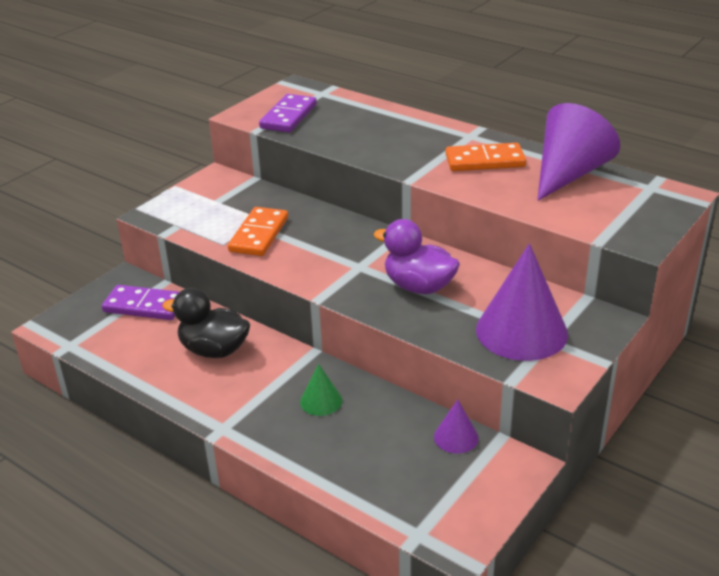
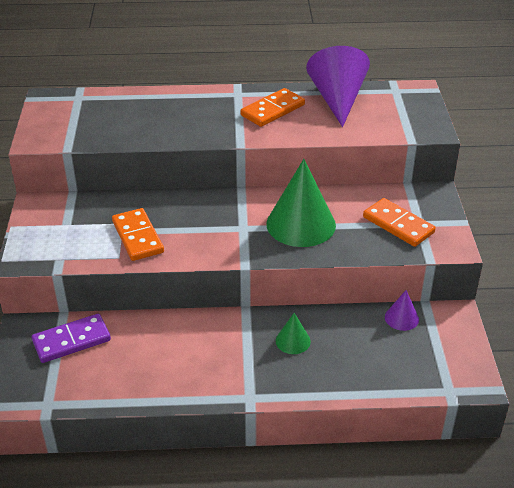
camera: 40 degrees left, 5 degrees up
(214, 350) = (172, 346): black duck -> none
(288, 116) = (78, 127): purple domino -> none
(418, 286) = (301, 224): purple duck -> green cone
(521, 331) = (398, 225): purple cone -> orange domino

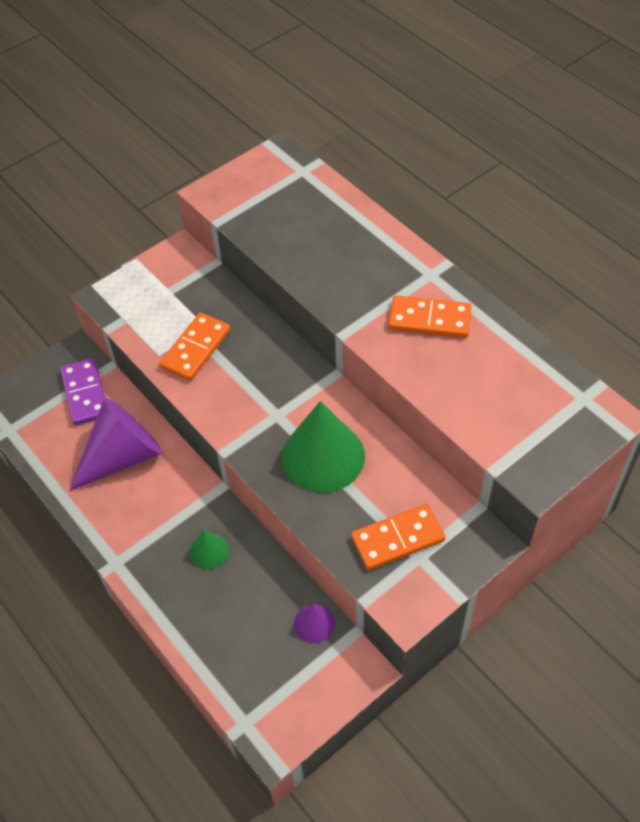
camera: 55 degrees right, 15 degrees up
(71, 341) = (85, 394): purple domino -> purple domino turned 45 degrees clockwise
(337, 99) = (507, 359): purple cone -> purple cone (122, 456)
(398, 225) = (398, 539): orange domino -> orange domino turned 60 degrees clockwise

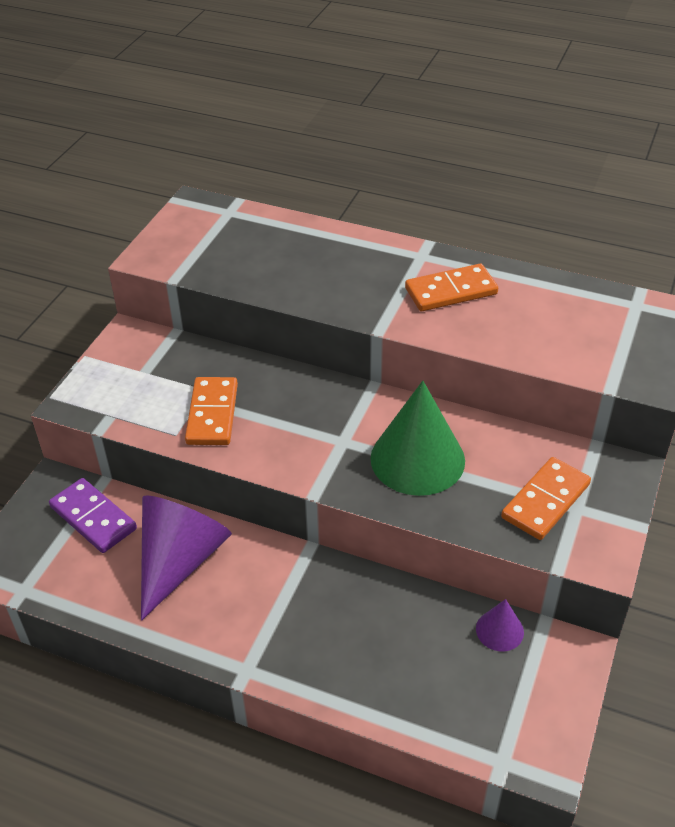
camera: 30 degrees left, 10 degrees down
(209, 551) = (342, 611): green cone -> none

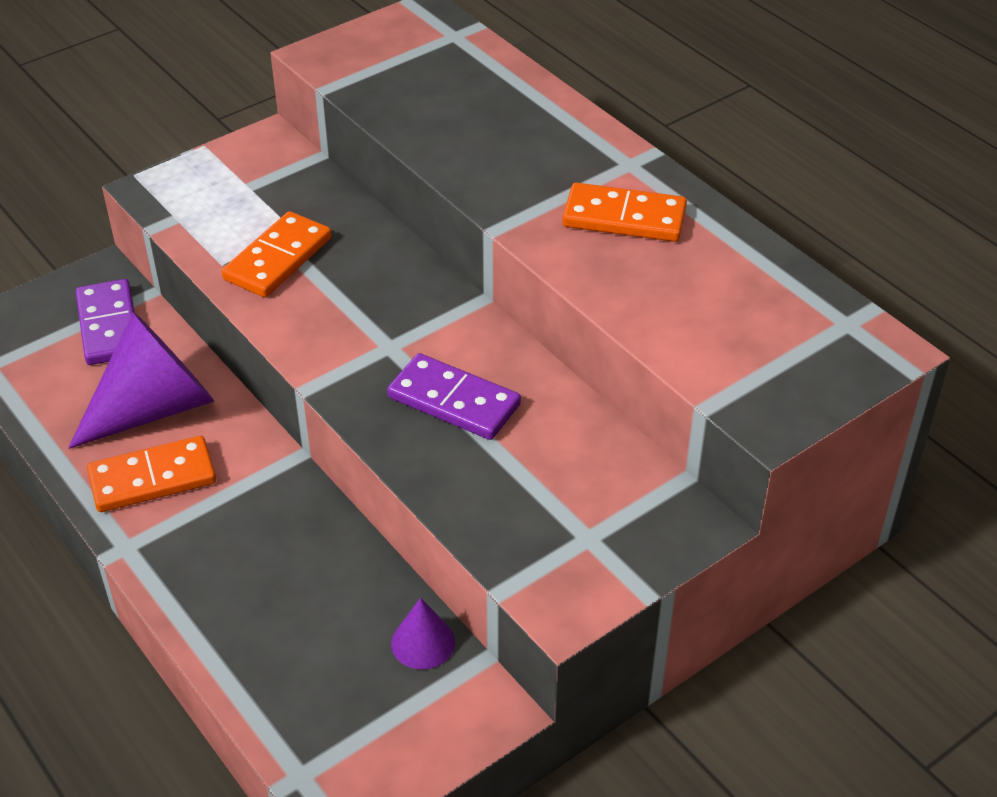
camera: 30 degrees right, 0 degrees up
(417, 459) = (454, 401): green cone -> purple domino
(546, 501) = (558, 513): orange domino -> orange domino (152, 478)

